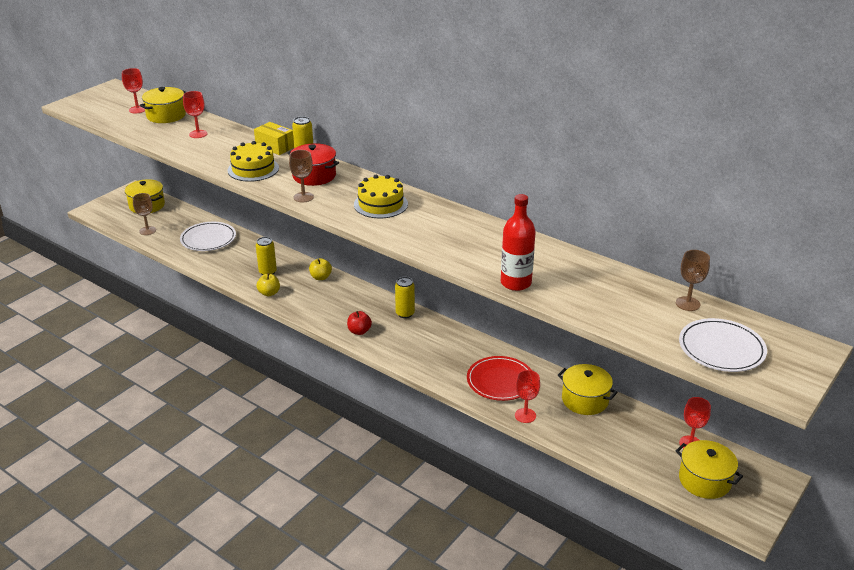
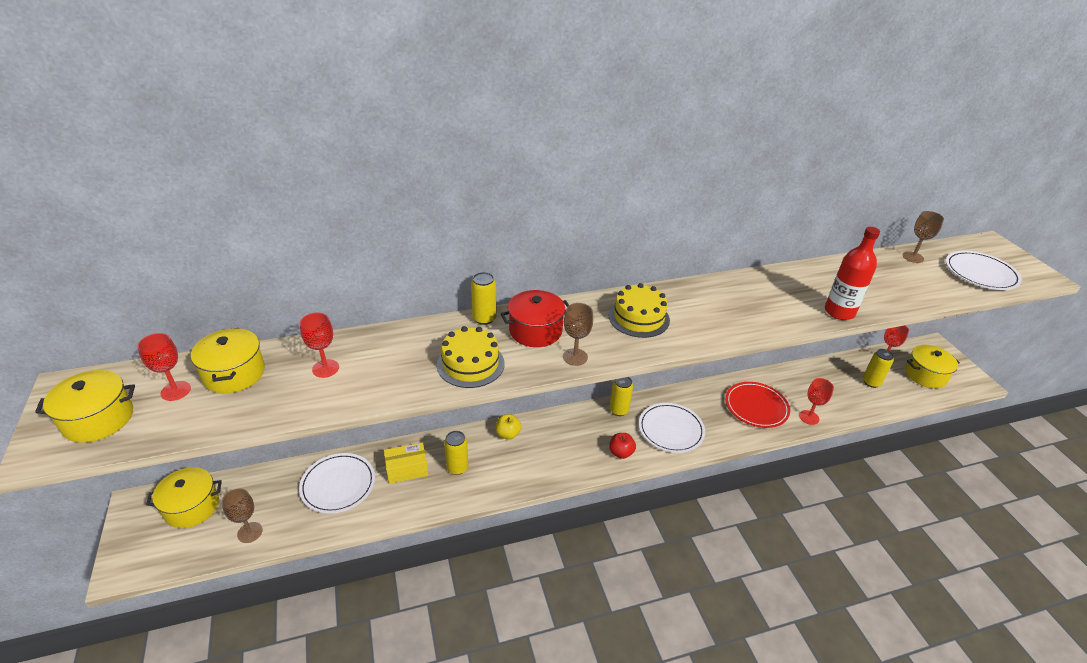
camera: 55 degrees left, 5 degrees up
(269, 293) = (497, 485): yellow apple -> none
(275, 146) = (436, 327): yellow box -> yellow box (407, 469)
(413, 345) = (671, 429): none -> white plate
(585, 400) = (807, 378): yellow pot -> yellow pot (98, 419)
(635, 443) = (871, 382): none -> yellow can

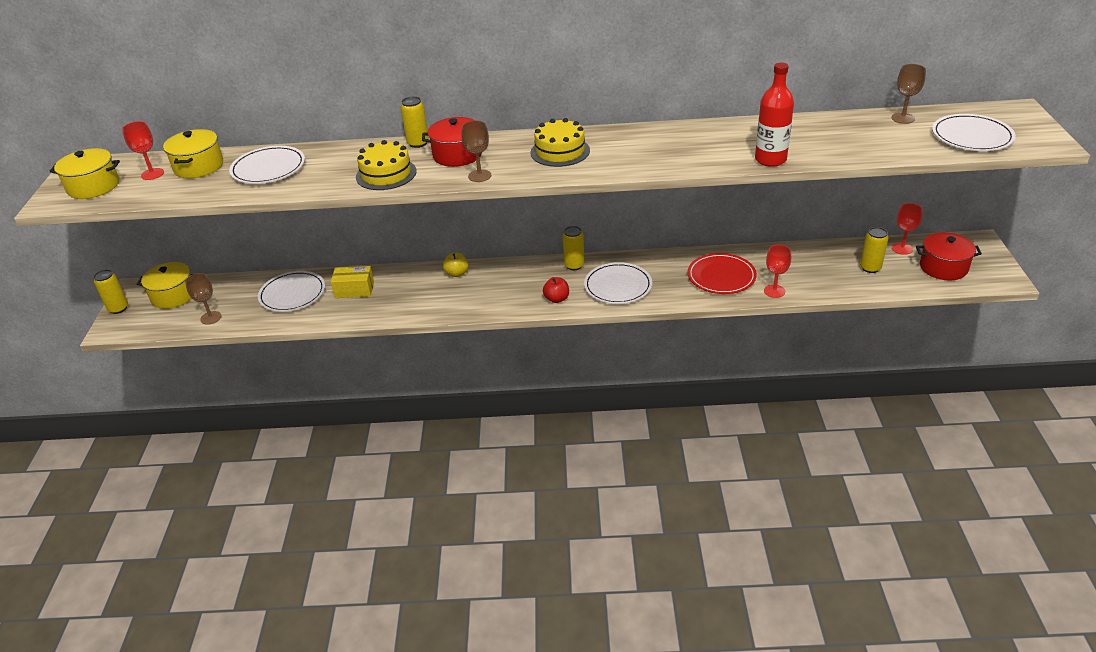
camera: 20 degrees right, 0 degrees up
(325, 368) = (268, 168): red goblet -> white plate
(457, 467) = (399, 293): yellow can -> yellow can (118, 308)
(925, 375) = (943, 267): yellow pot -> red pot

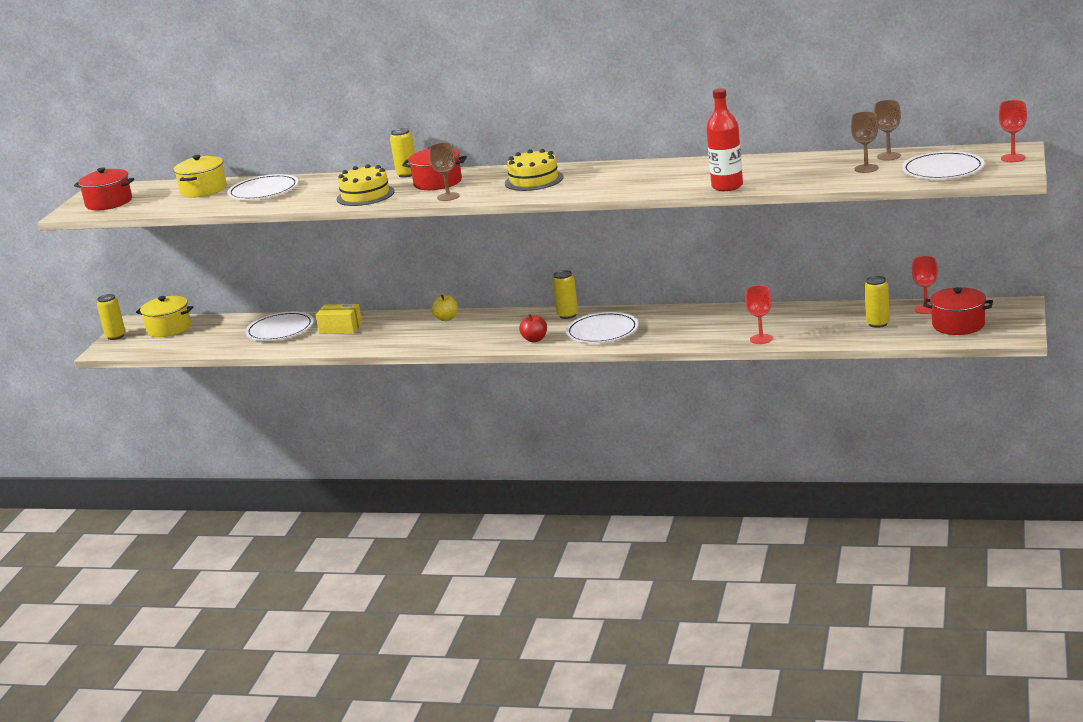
camera: 15 degrees right, 15 degrees down
(93, 186) = (109, 202): yellow pot -> red pot
(152, 174) = (161, 194): red goblet -> red goblet (1013, 158)
(211, 318) = (198, 345): brown goblet -> brown goblet (866, 168)
(721, 276) = (714, 327): red plate -> none

